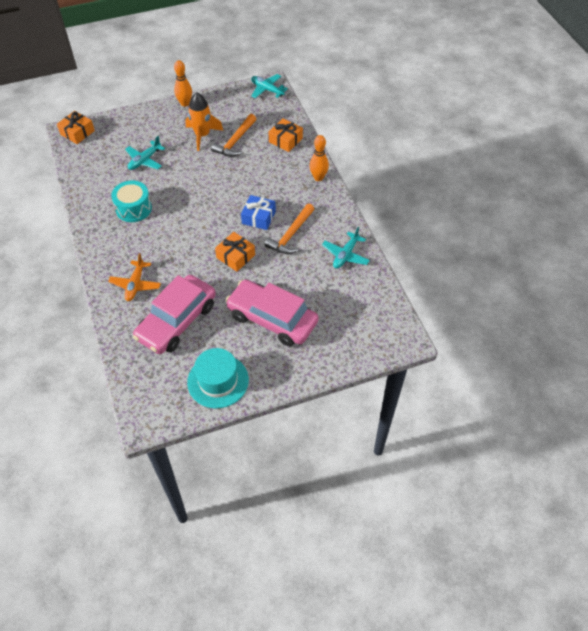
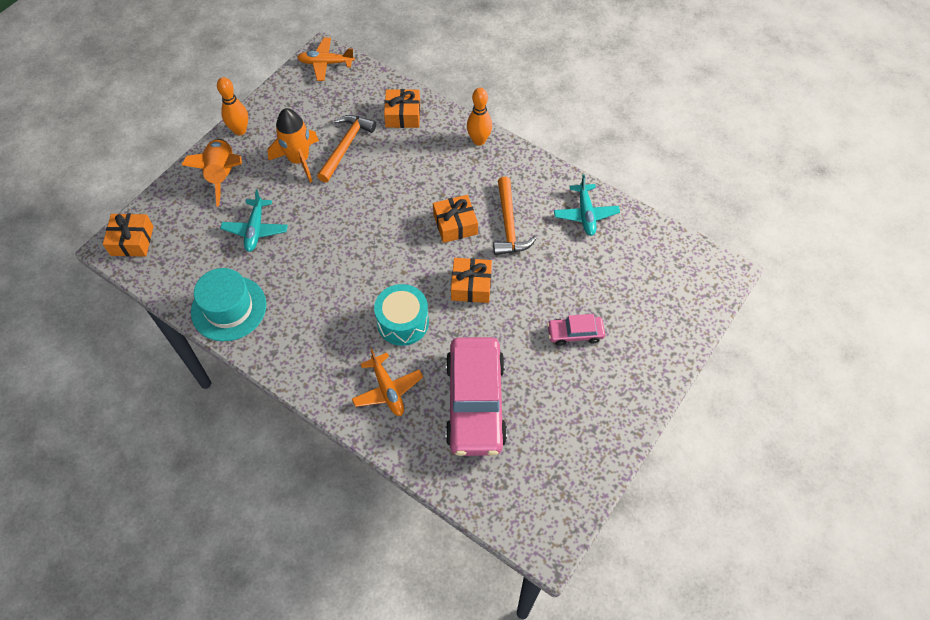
camera: 35 degrees left, 5 degrees up
(133, 208) = (298, 298): turquoise drum -> turquoise drum (403, 322)
(154, 123) = (222, 175): none -> orange rocket
(218, 381) = (582, 441): turquoise hat -> turquoise hat (229, 308)
(235, 141) = (345, 146): orange hammer -> orange hammer turned 150 degrees counterclockwise
(258, 217) = (455, 224): blue gift -> orange gift
(267, 90) = (326, 63): turquoise plane -> orange plane
(272, 319) = (575, 333): pink car -> pink car, size x0.47

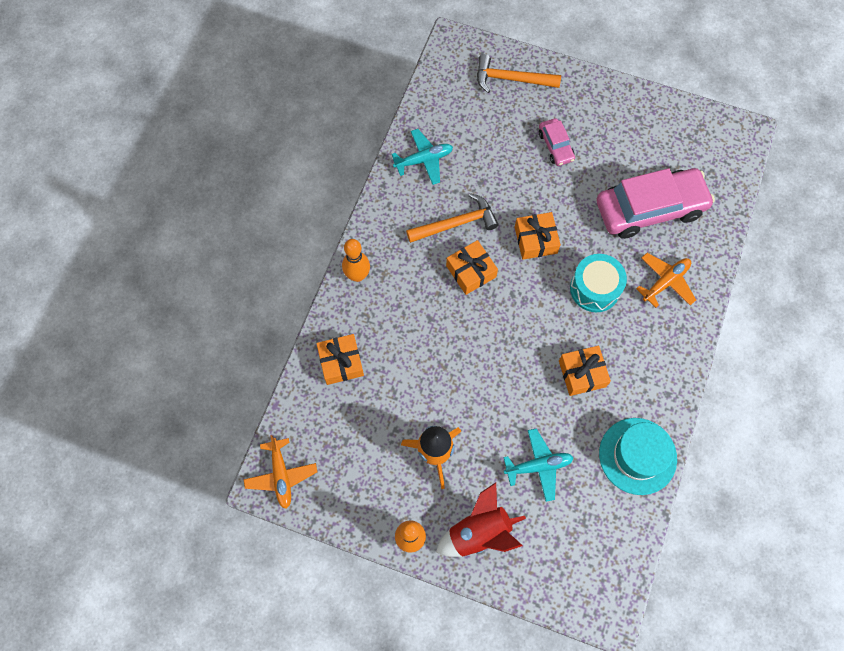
camera: 105 degrees left, 10 degrees up
(132, 241) = (595, 597): orange gift -> orange gift (582, 373)
(222, 175) = (479, 532): orange rocket -> red rocket
(345, 146) = (402, 410): orange hammer -> orange hammer (511, 79)

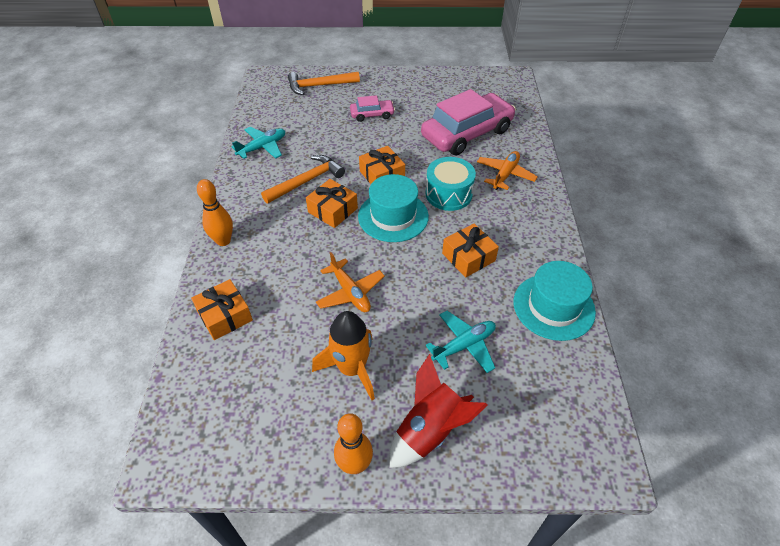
camera: 20 degrees left, 20 degrees down
(281, 475) = (179, 448): orange plane -> orange plane (350, 292)
(528, 299) = (393, 216): none -> turquoise hat
(555, 146) = (372, 115): pink car -> pink car turned 60 degrees counterclockwise

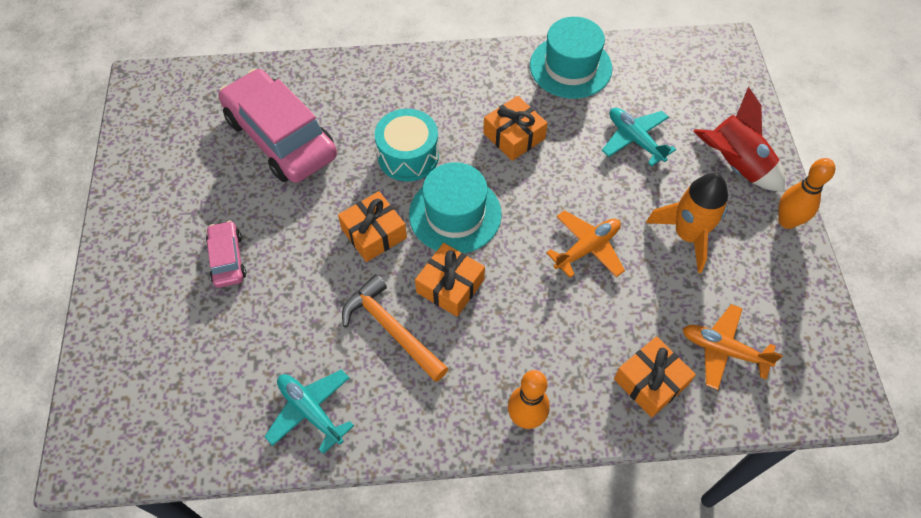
camera: 95 degrees left, 10 degrees up
(319, 86) = (133, 351): orange hammer -> none
(505, 175) = (368, 98): orange plane -> orange plane (723, 350)

